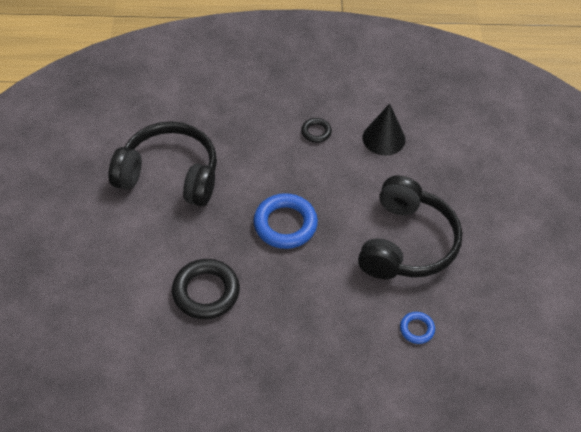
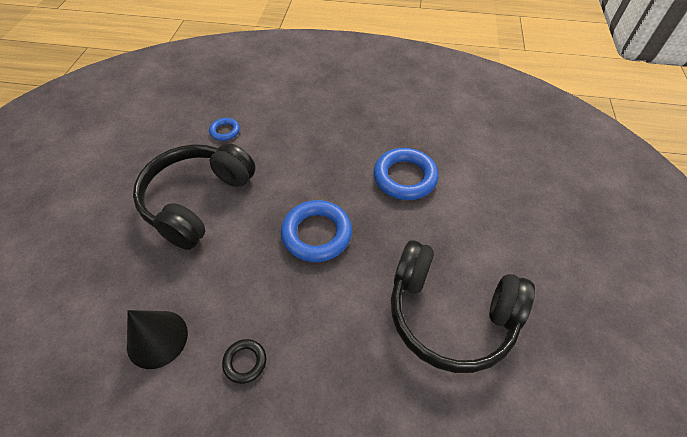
camera: 170 degrees left, 0 degrees up
(206, 292) = (405, 177): black ring -> blue ring

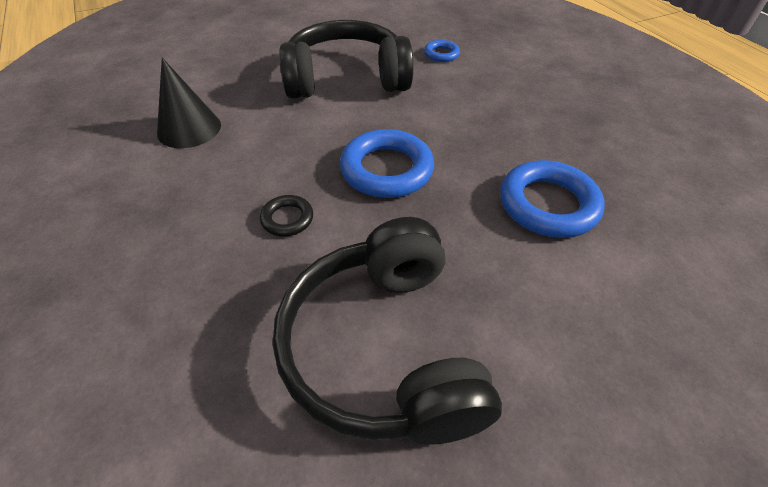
camera: 55 degrees right, 5 degrees down
(245, 362) = (198, 192): black ring -> black ring (287, 219)

